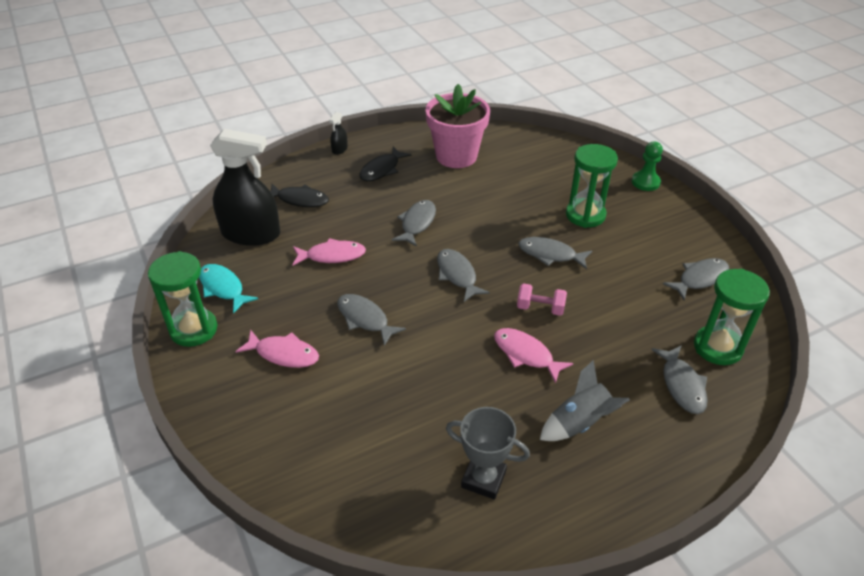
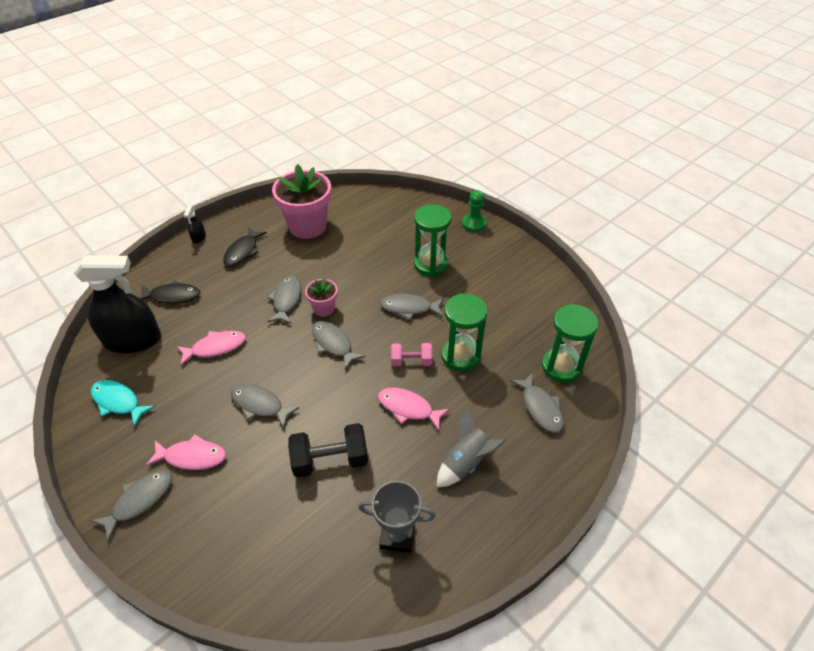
camera: 15 degrees left, 5 degrees up
(194, 329) = (99, 451): green hourglass -> green hourglass (460, 356)
(427, 388) = (330, 460): none -> black dumbbell
(455, 239) = (324, 308): none -> pink flower pot
(700, 279) = (535, 306): grey fish -> grey fish (140, 501)

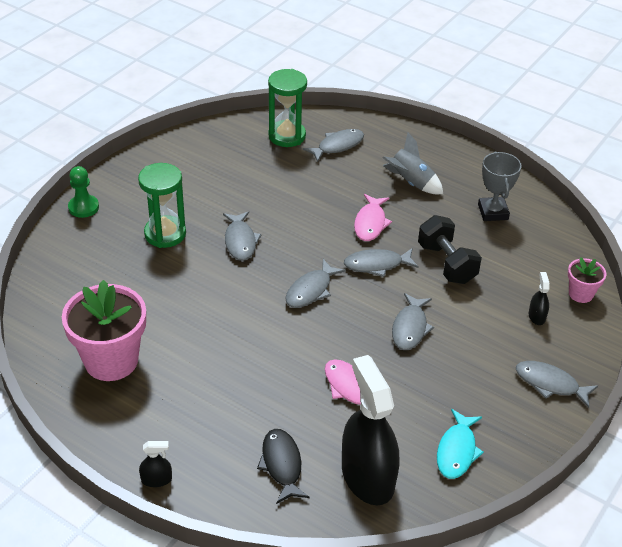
camera: 105 degrees left, 5 degrees down
(192, 457) = (489, 361): pink fish -> none
(225, 522) = (537, 316): none -> black spray bottle
(243, 252) = (177, 416): black fish -> none
(286, 300) = (256, 346): grey fish -> grey fish (377, 265)
(324, 308) = (261, 309): pink flower pot -> pink flower pot (581, 294)
(411, 361) = (314, 229): pink dumbbell -> none
(460, 356) = (295, 197): green hourglass -> none

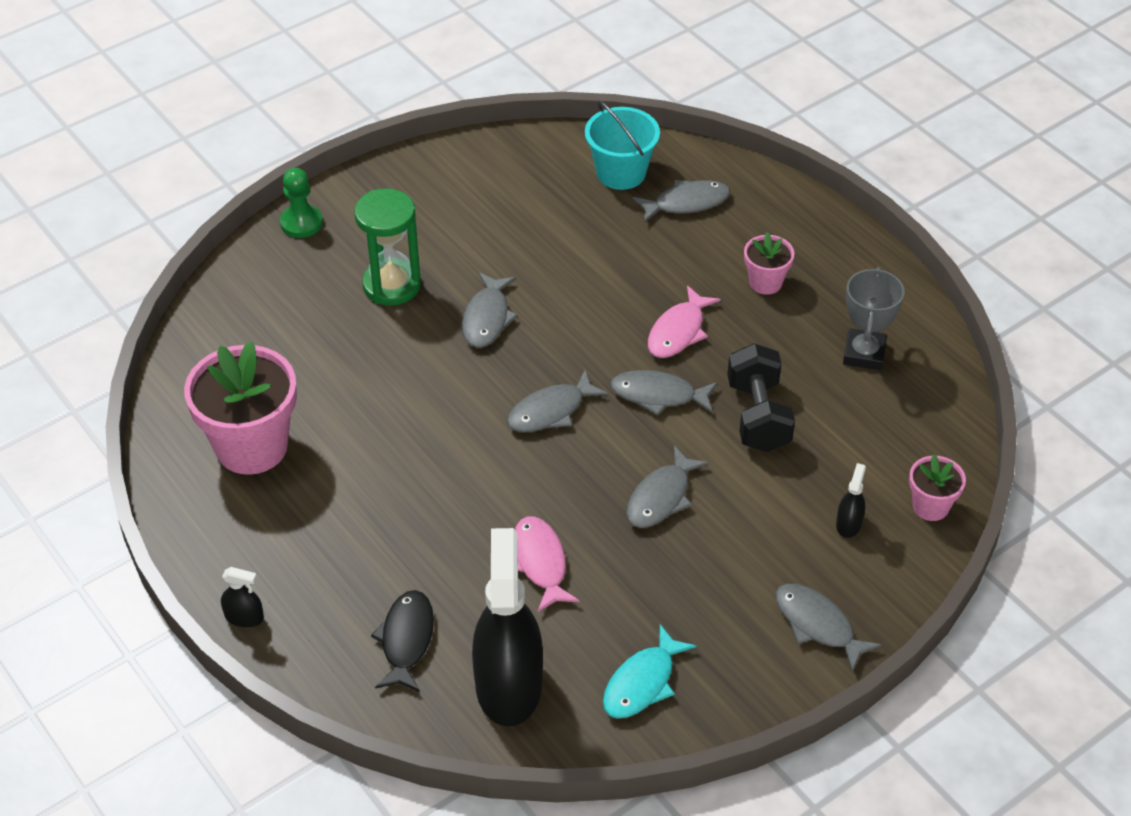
camera: 20 degrees right, 5 degrees up
(287, 136) = (621, 172): green hourglass -> turquoise bucket
(411, 183) = (765, 282): grey rocket -> pink flower pot

